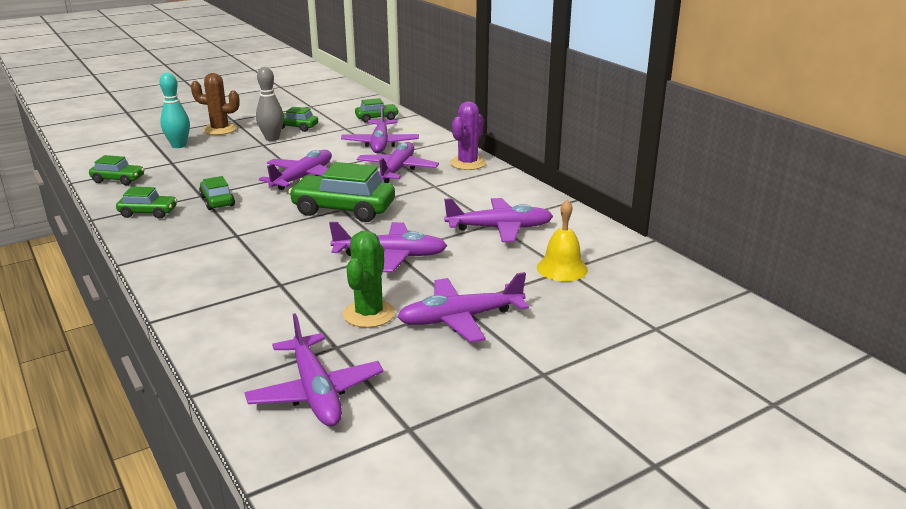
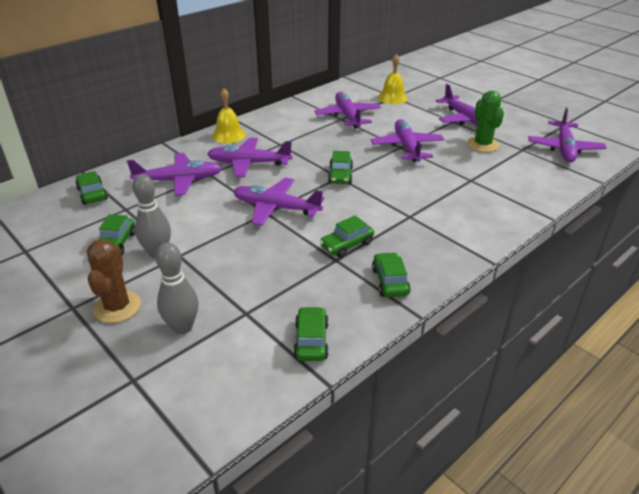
camera: 100 degrees left, 10 degrees up
(179, 145) = (182, 327): turquoise bowling pin -> grey bowling pin
(315, 391) = (564, 148): purple plane -> purple plane turned 135 degrees clockwise
(343, 210) = (340, 176): green car -> green car, size x0.55
(369, 314) = (482, 144): green cactus -> green cactus turned 75 degrees clockwise
(467, 163) = (228, 135): purple cactus -> yellow bell

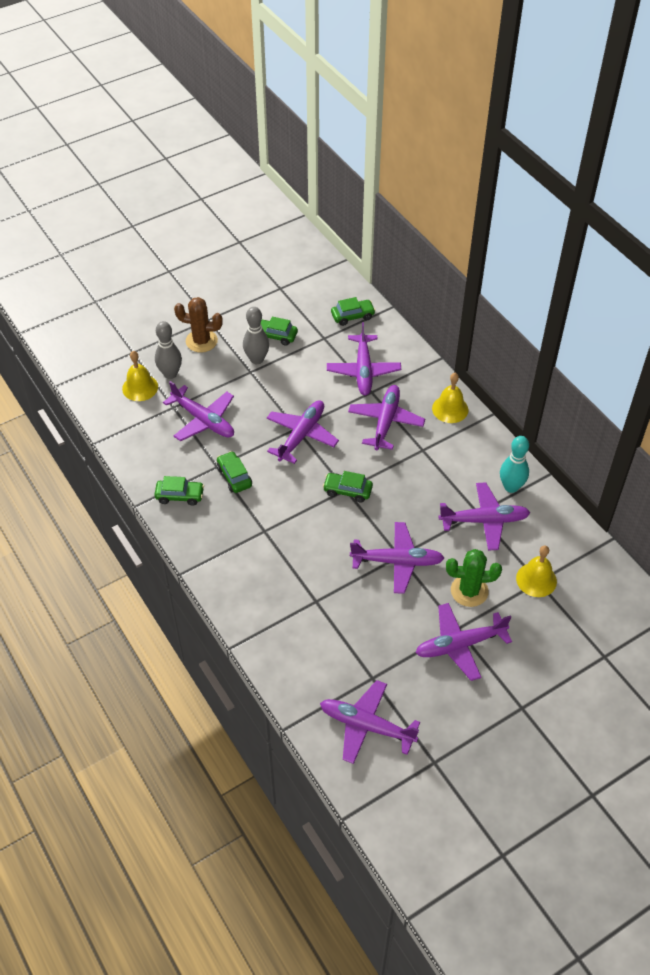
camera: 100 degrees right, 15 degrees up
(210, 355) = (140, 387): none -> yellow bell
(265, 282) = (203, 420): none -> purple plane
(310, 108) = (511, 487): none -> turquoise bowling pin
(311, 341) = (134, 439): green car -> none
(482, 144) = (391, 639): green cactus -> green cactus (469, 591)

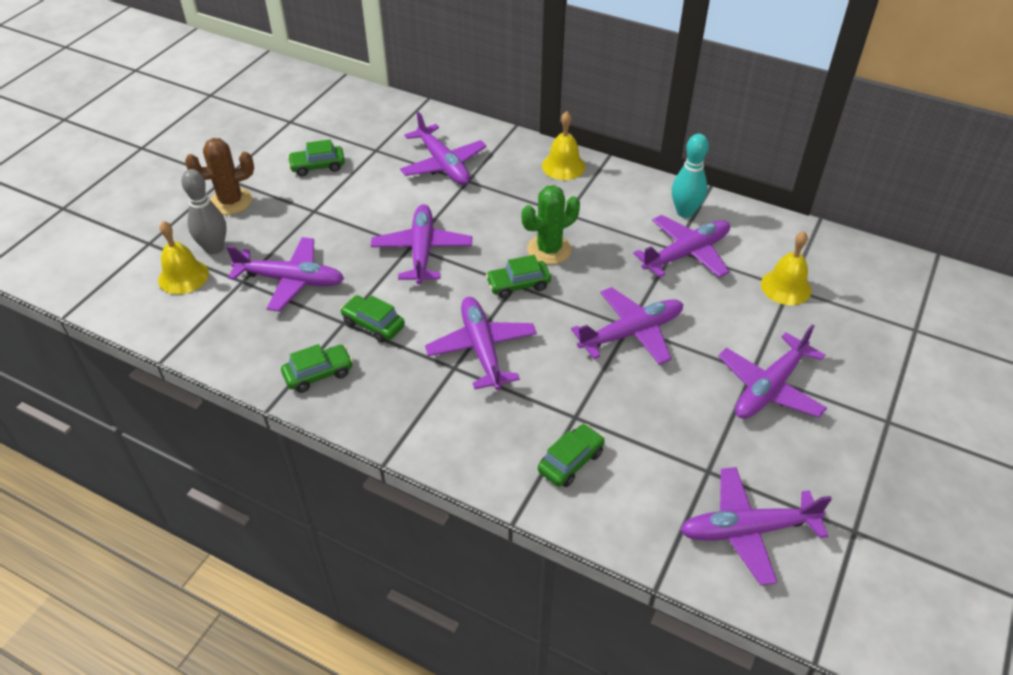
camera: 30 degrees left, 5 degrees down
(257, 359) = (312, 196): grey bowling pin -> none
(352, 316) = (392, 120): green car -> green car (570, 461)
(385, 422) = (506, 203): purple plane -> purple plane (482, 349)
(469, 591) = (731, 328): green cactus -> green cactus (549, 250)

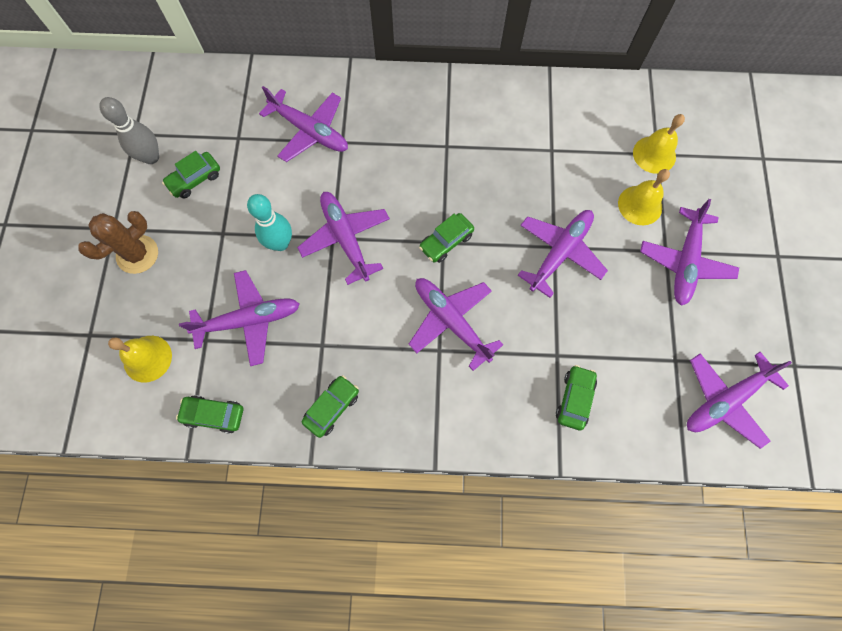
camera: 25 degrees left, 25 degrees up
(214, 248) = (156, 314): grey bowling pin -> grey bowling pin (151, 157)
(373, 324) = (348, 336): green car -> green car (214, 415)
(549, 250) = (452, 193): green cactus -> none
(563, 166) = (416, 92): yellow bell -> yellow bell (640, 205)
(685, 212) = (542, 105): turquoise bowling pin -> turquoise bowling pin (280, 243)
(686, 254) = (563, 151): purple plane -> none

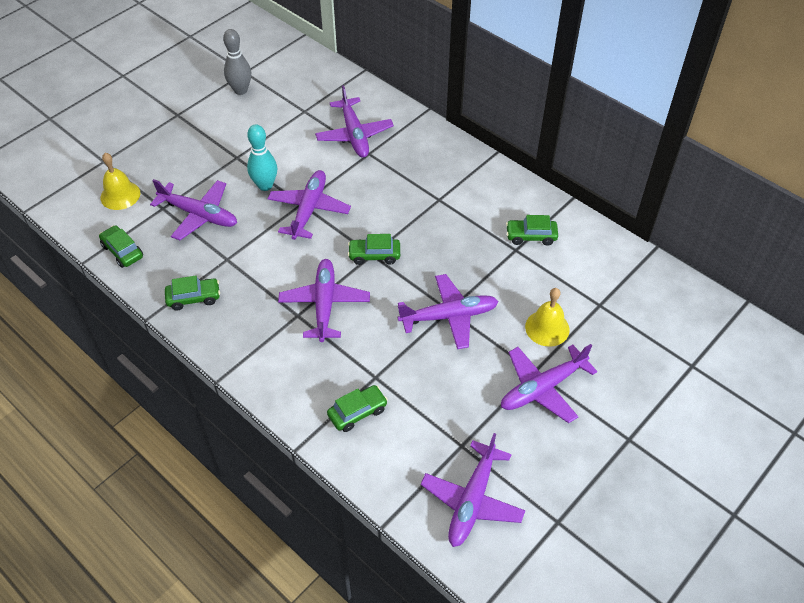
camera: 40 degrees right, 20 degrees down
(137, 254) = (175, 137): brown cactus -> none
(195, 179) = (253, 118): green car -> green car (531, 236)
(654, 154) = (596, 303): yellow bell -> none
(725, 400) = (472, 500): purple plane -> purple plane turned 75 degrees counterclockwise

